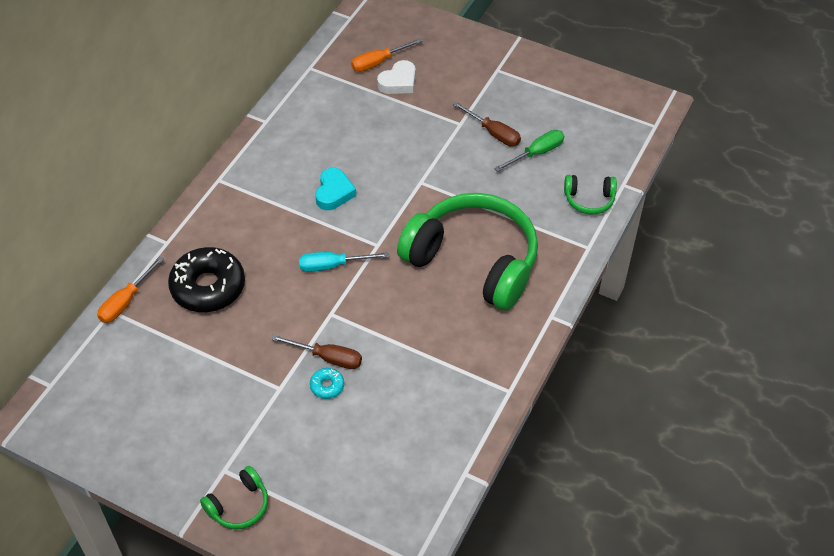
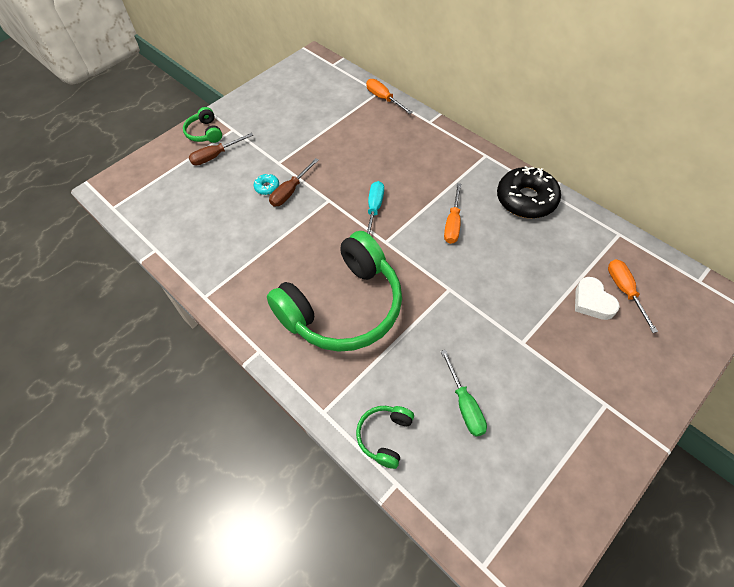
camera: 110 degrees right, 5 degrees up
(208, 287) = (380, 138): black donut -> black donut (526, 199)
(334, 192) = (453, 223): turquoise heart -> orange screwdriver
(493, 133) = (503, 370): brown screwdriver -> brown screwdriver (215, 156)

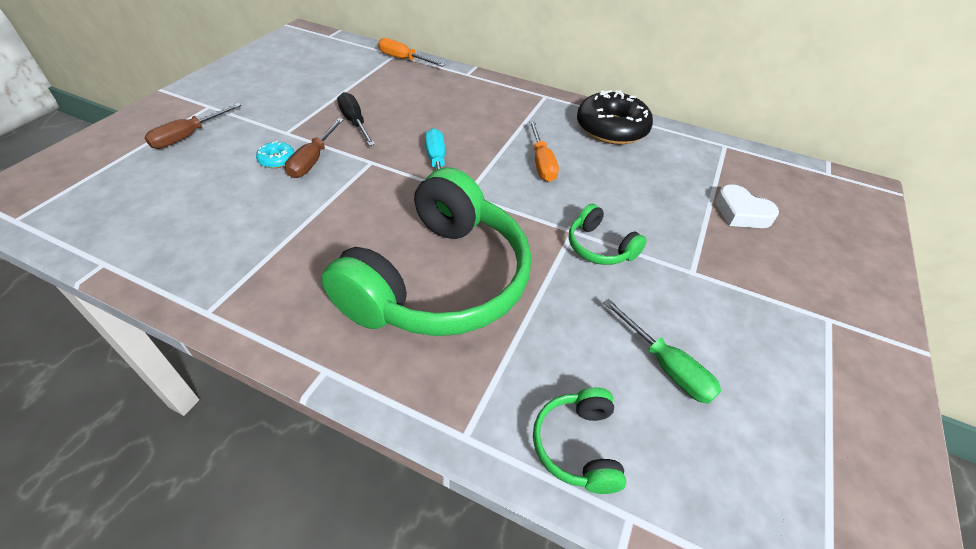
camera: 25 degrees left, 10 degrees down
(205, 133) = (166, 114): green headphones -> green headphones (599, 247)
(327, 161) = (355, 122): none -> black screwdriver
(624, 291) = (766, 196): orange screwdriver -> none

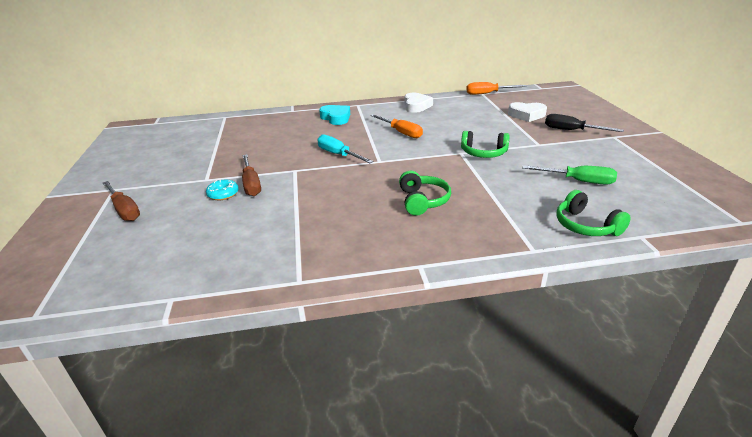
camera: 30 degrees left, 15 degrees down
(188, 136) = (124, 210): brown screwdriver -> brown screwdriver turned 45 degrees counterclockwise
(355, 122) = (251, 157): black screwdriver -> black screwdriver (572, 130)
(404, 59) = (236, 117): orange screwdriver -> orange screwdriver (488, 93)
(439, 280) = (423, 201): green headphones -> green headphones, size x0.42
(498, 106) = (336, 118): none -> turquoise heart
(611, 128) = (416, 106): black donut -> white heart

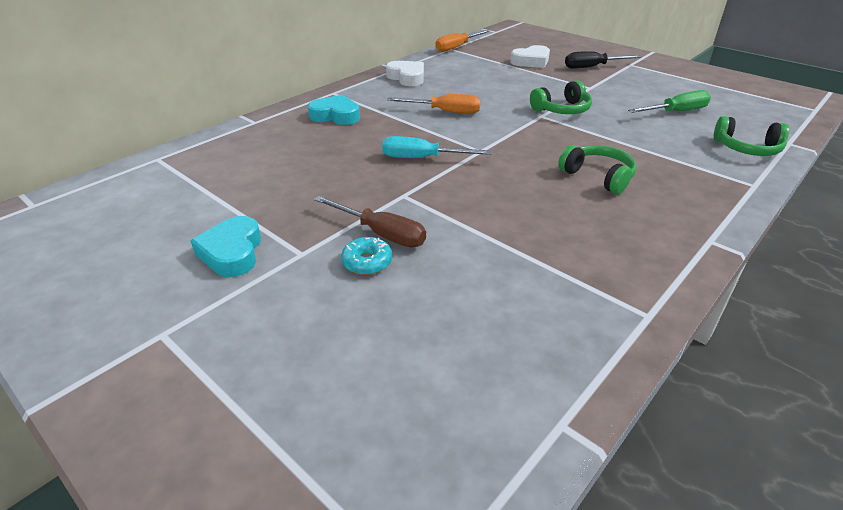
camera: 40 degrees left, 5 degrees up
(124, 210) = (250, 354): brown screwdriver -> none
(184, 168) = (232, 252): none -> turquoise heart

